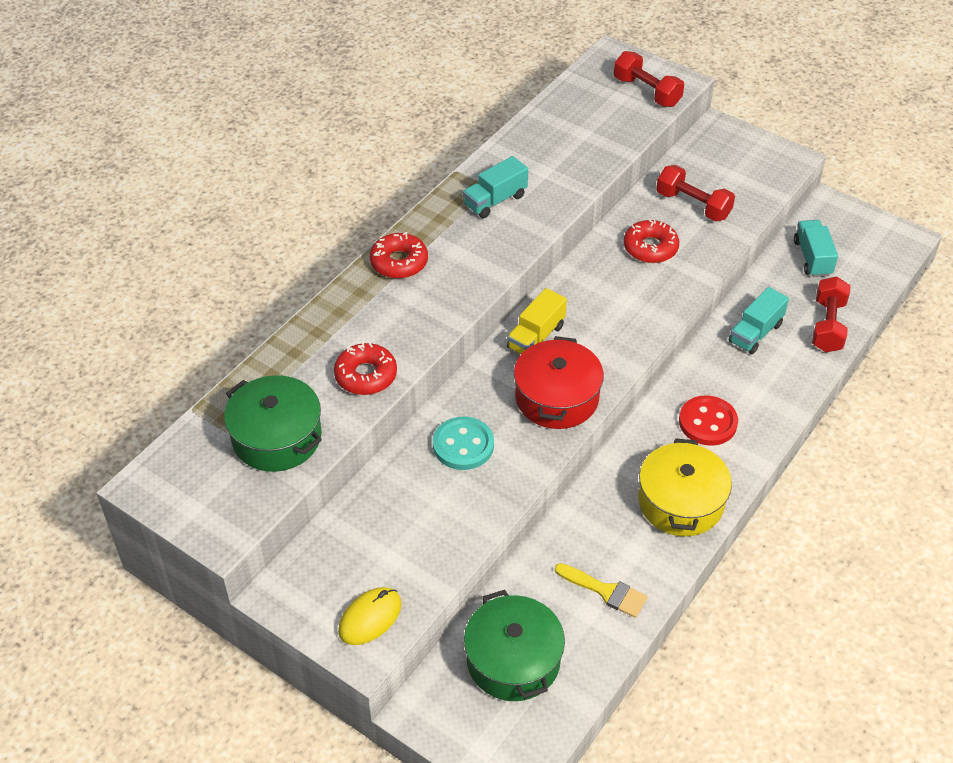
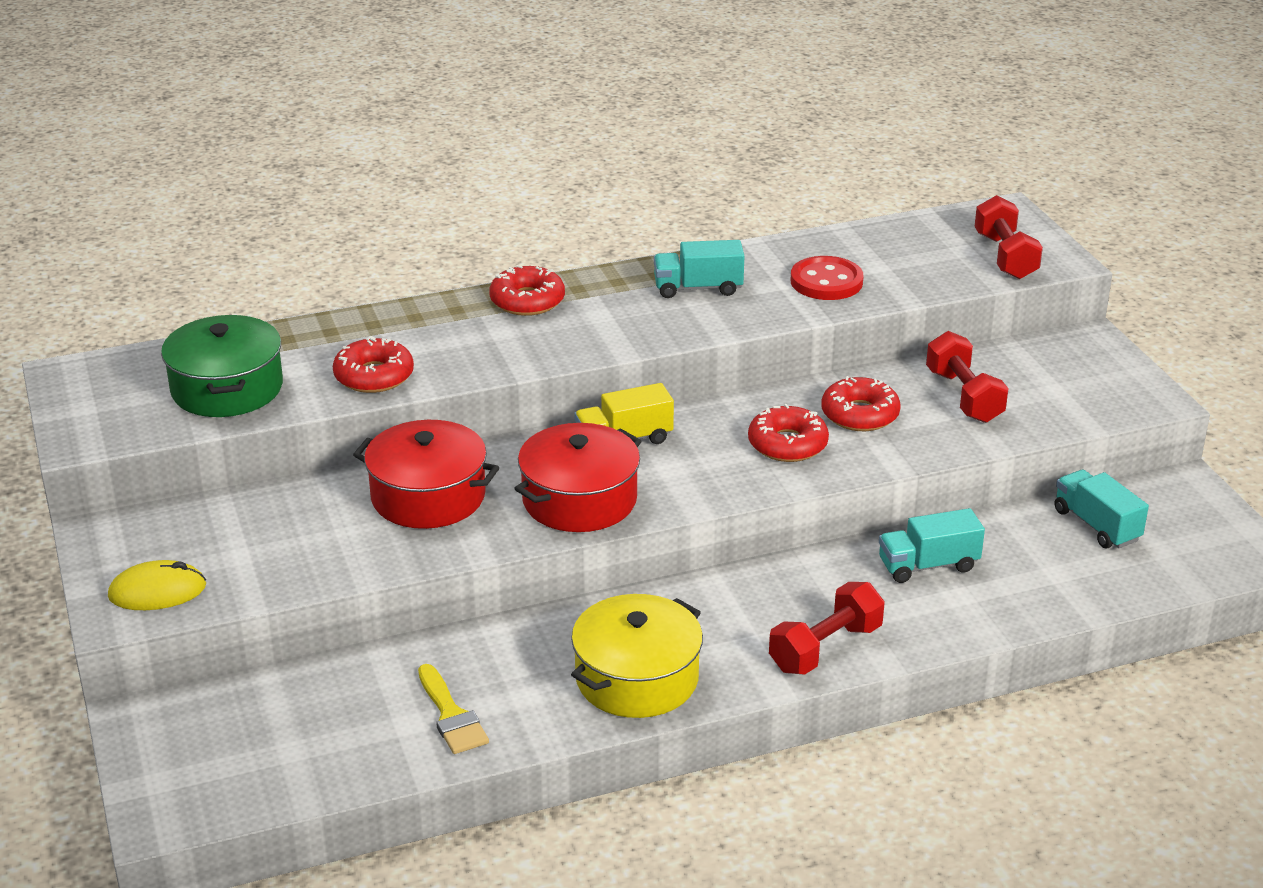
camera: 35 degrees right, 15 degrees down
(463, 445) = (428, 496): turquoise button -> red pot
(513, 660) = (280, 724): green pot -> none
(632, 291) = (787, 444): none -> red donut
(707, 422) = (761, 621): red button -> red button (826, 281)
(812, 258) = (1096, 525): turquoise truck -> turquoise truck turned 60 degrees counterclockwise
(827, 326) = (1034, 597): red dumbbell -> red dumbbell (825, 648)

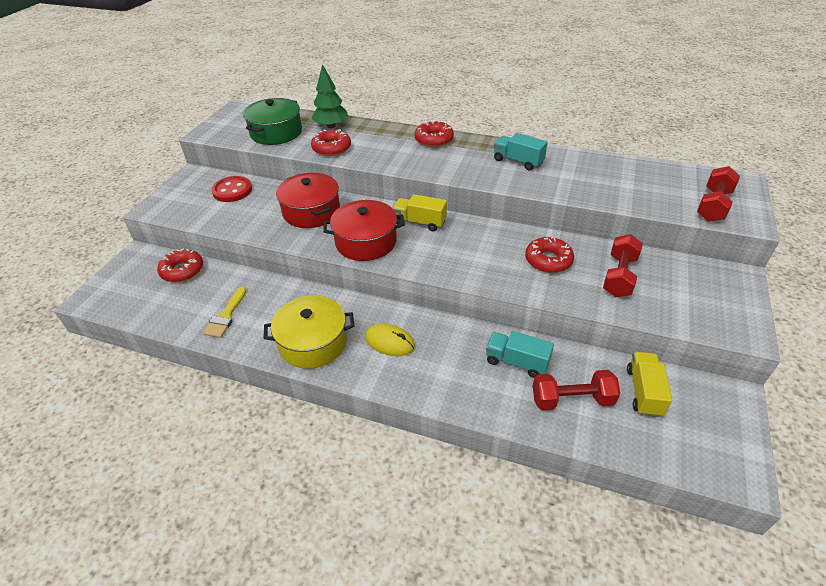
camera: 40 degrees right, 10 degrees up
(157, 591) = (176, 205): yellow mouse -> yellow mouse (389, 342)
(314, 341) = (331, 126): none -> green tree
(787, 444) = (492, 259): red donut -> red donut (182, 270)
(825, 648) = (412, 378): red dumbbell -> red dumbbell (572, 400)
(826, 281) = (588, 181): red button -> red button (232, 191)
(1096, 525) = (644, 392): turquoise truck -> yellow truck

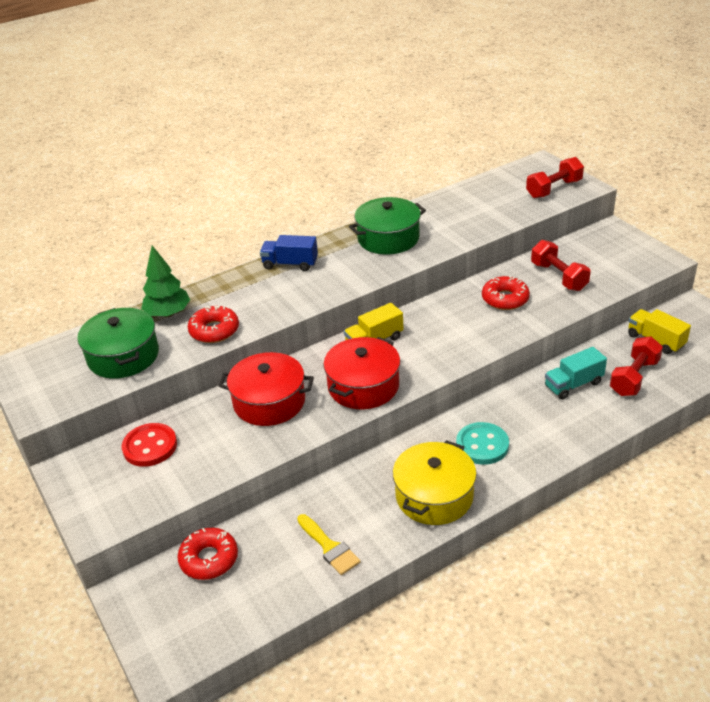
camera: 50 degrees left, 5 degrees down
(389, 342) = (482, 445): yellow mouse -> turquoise button
(434, 139) = (290, 264): red donut -> blue truck
(518, 161) = (388, 238): turquoise truck -> green pot
(713, 205) = (553, 189): red dumbbell -> red dumbbell turned 75 degrees clockwise

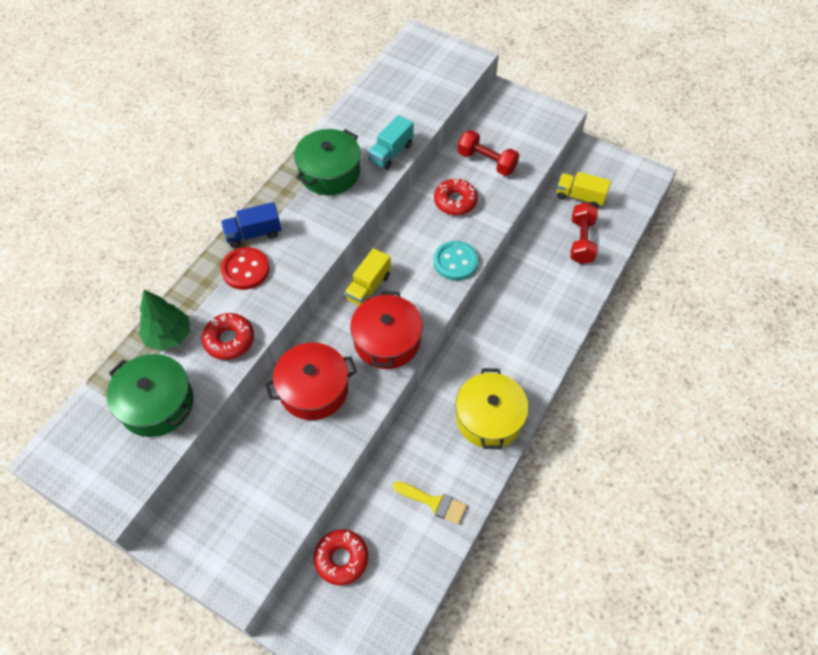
camera: 30 degrees left, 20 degrees up
(150, 446) = (233, 481): red button -> red button (245, 270)
(482, 445) = (500, 353): turquoise button -> turquoise button (455, 262)
(553, 189) = (446, 68): red dumbbell -> none
(573, 384) = (539, 265): turquoise truck -> turquoise truck (391, 152)

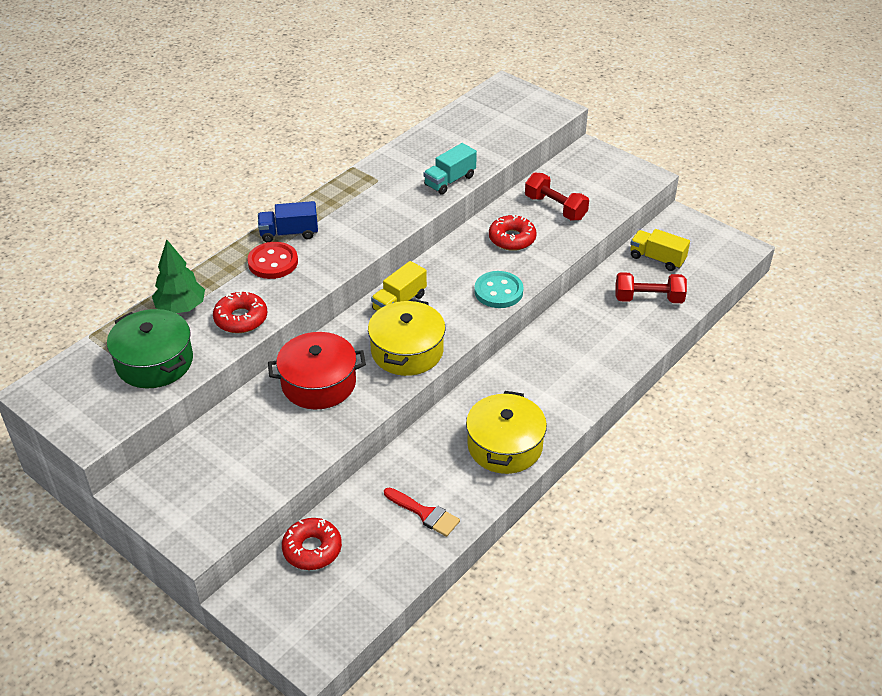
camera: 10 degrees right, 15 degrees down
(329, 172) = (381, 191): green pot -> none
(387, 340) = (407, 351): red pot -> yellow pot
(434, 502) = (425, 513): yellow brush -> red brush
(581, 241) = (648, 299): red dumbbell -> red dumbbell turned 75 degrees clockwise

